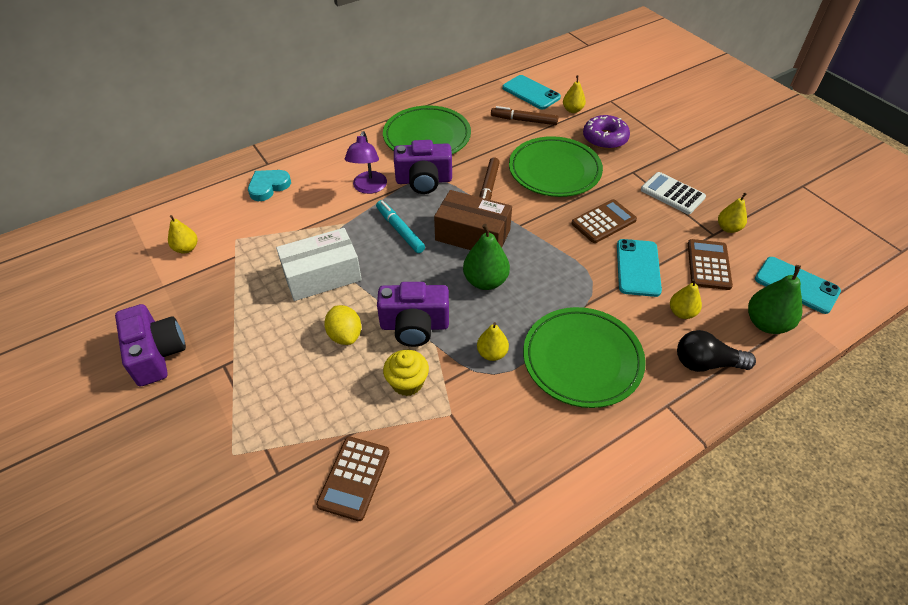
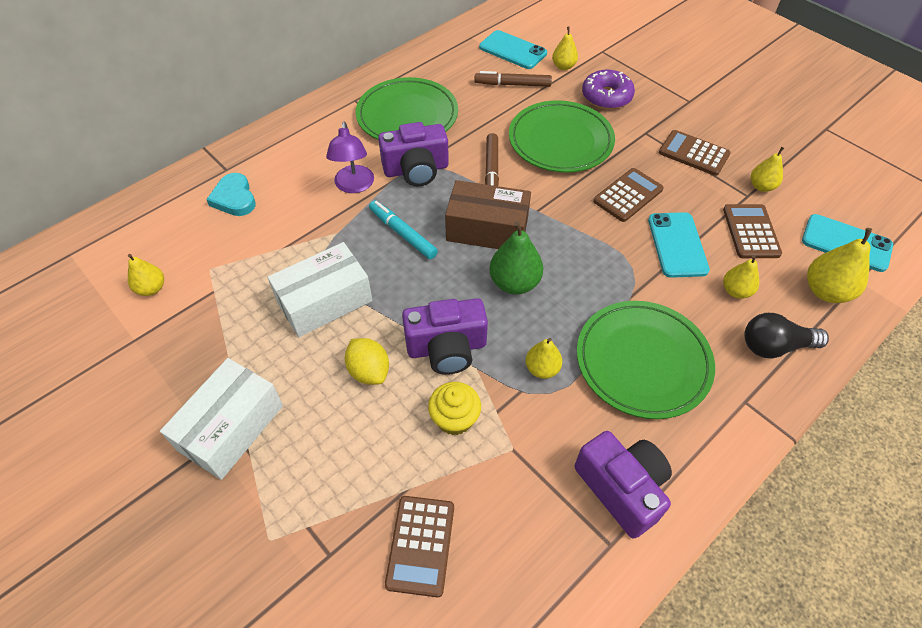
camera: 10 degrees left, 5 degrees up
(156, 354) = (146, 428): purple camera -> purple camera (621, 488)
(223, 363) = (231, 428): none -> white box
(268, 186) = (234, 198): turquoise heart -> turquoise heart turned 60 degrees counterclockwise
(672, 194) = (693, 153): white calculator -> brown calculator
(766, 323) = (826, 291): green pear -> yellow pear

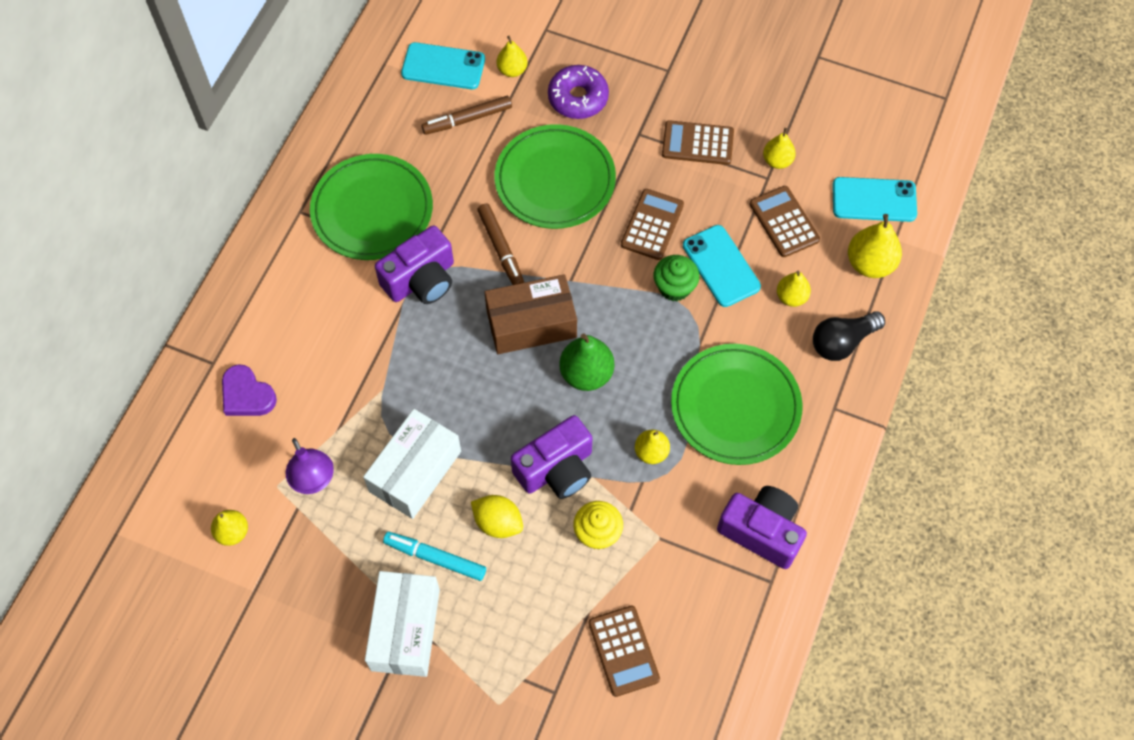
camera: 25 degrees left, 10 degrees up
(234, 198) = (247, 395): turquoise heart -> purple heart
(354, 186) = (366, 327): purple lamp -> purple lamp (314, 481)
(403, 233) = (449, 364): turquoise marker -> turquoise marker (435, 558)
(627, 246) = (674, 287): none -> green cupcake

